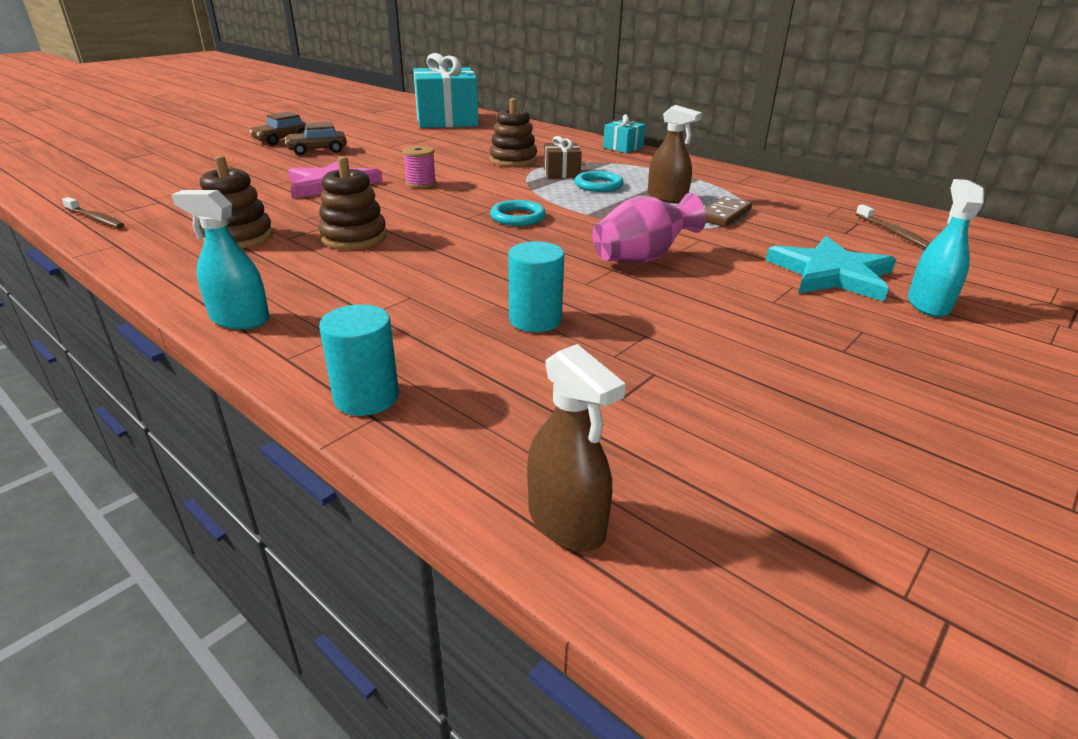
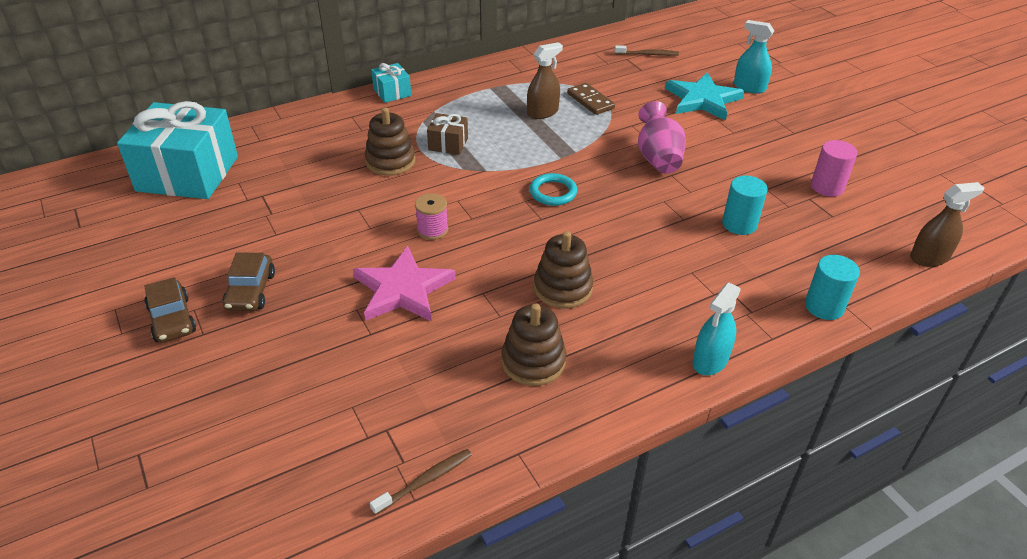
camera: 70 degrees left, 10 degrees up
(598, 185) = (494, 134): turquoise ring -> none
(706, 389) = (827, 187): none -> pink cylinder

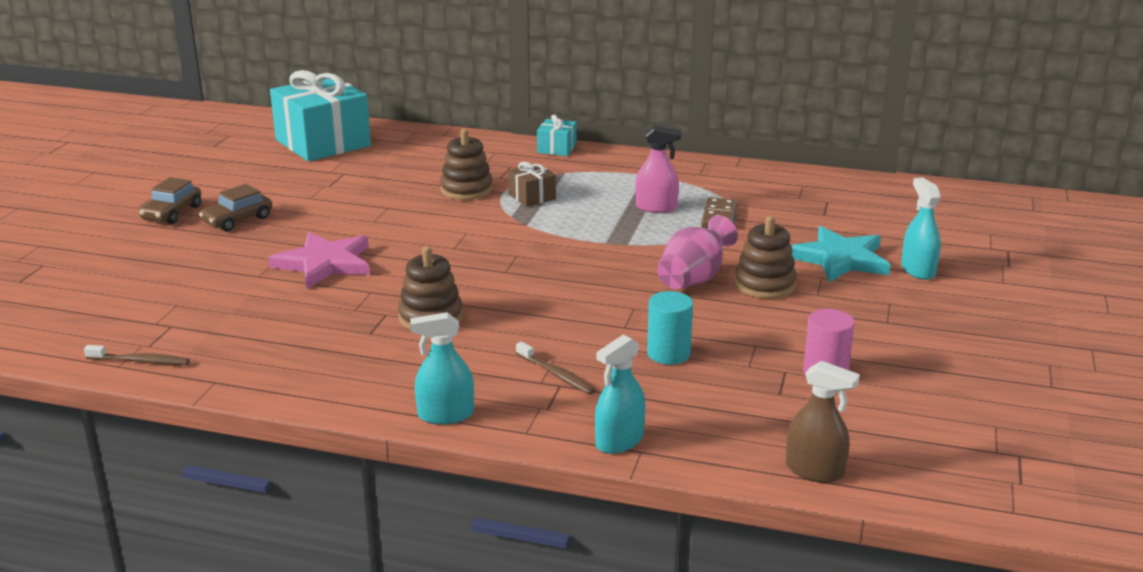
camera: 45 degrees right, 15 degrees down
(432, 230) = (412, 241): pink spool -> none
(533, 361) = (323, 344): brown stacking toy -> brown stacking toy (764, 284)
(542, 112) = (656, 207): brown spray bottle -> pink spray bottle
(553, 192) = (550, 260): turquoise ring -> none
(647, 54) = (858, 206): brown toothbrush -> brown toothbrush (556, 374)
(824, 306) = (619, 441): turquoise cylinder -> turquoise spray bottle

